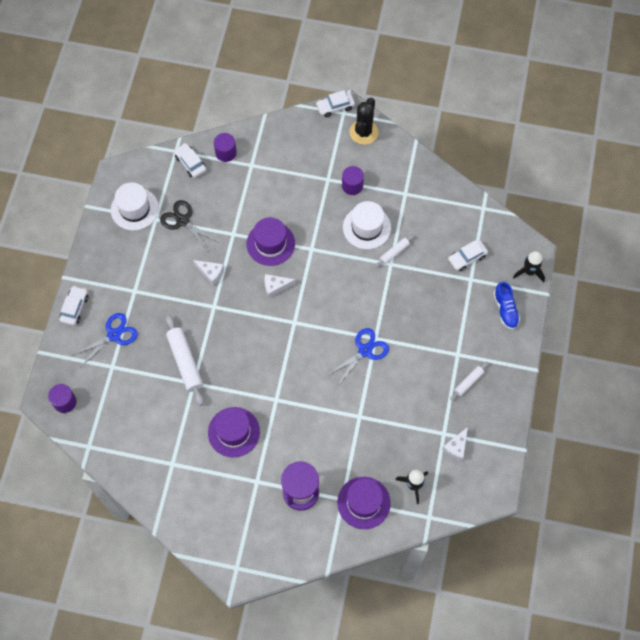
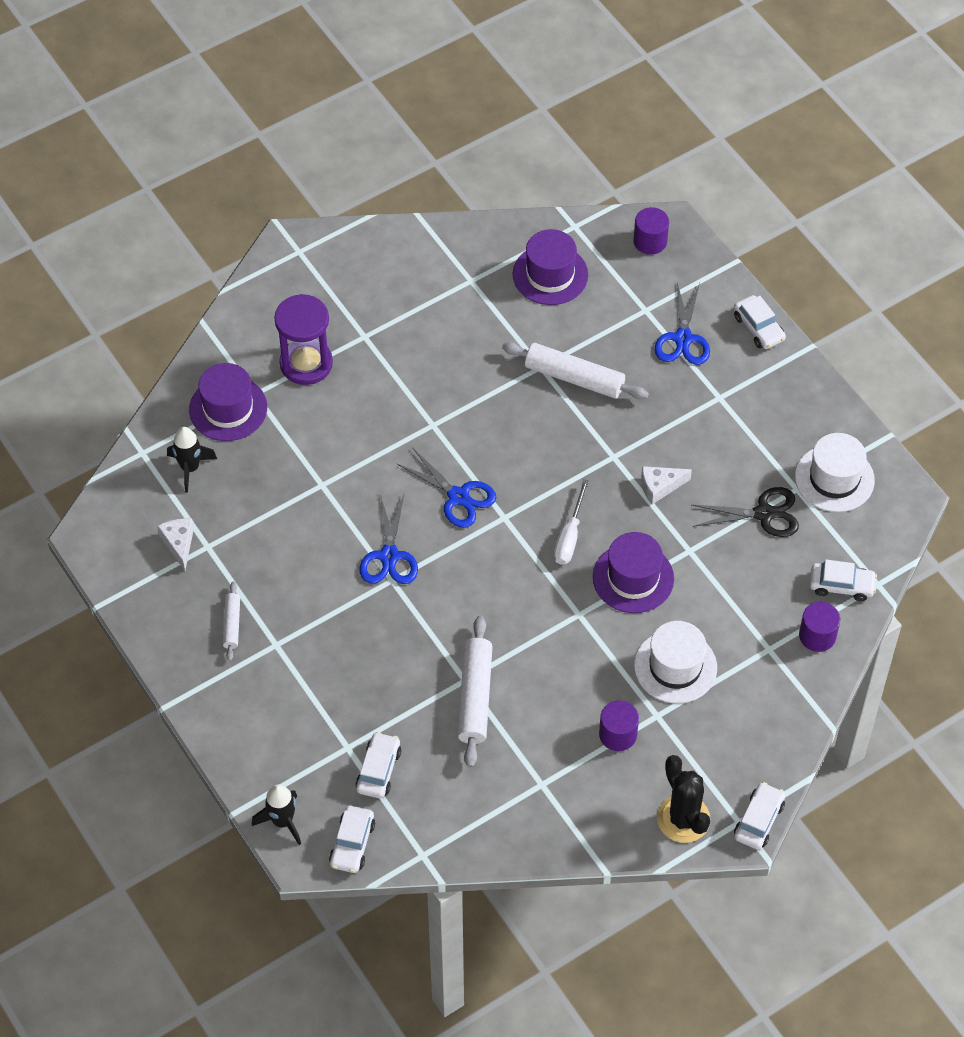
camera: 135 degrees right, 10 degrees down
(233, 432) = (441, 358): purple hat -> purple hat (550, 274)
(276, 287) = (569, 536): white cheese -> white screwdriver
(303, 351) = (458, 497): none -> blue scissors
(366, 227) = (542, 698): white hat -> white hat (675, 667)
(394, 252) = (475, 697): white rolling pin -> white rolling pin, size x1.85
(505, 309) = (268, 747): blue shoe -> none
(508, 237) = (352, 844): none -> white car

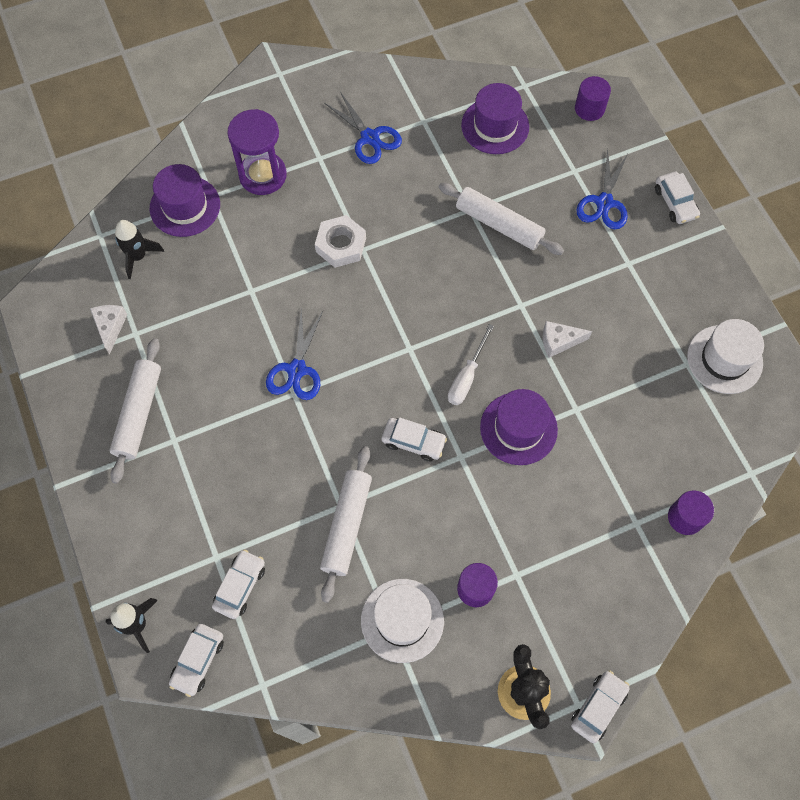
camera: 10 degrees right, 10 degrees up
(232, 624) = (139, 413): white rolling pin -> white rolling pin, size x1.85
(408, 424) = (341, 245): none -> white nut
(458, 497) = (372, 322): blue scissors -> blue scissors (370, 137)
(675, 667) = (543, 526): white hat -> white hat (402, 620)
(763, 514) = (652, 384): black scissors -> none
(841, 585) = (716, 469): white car -> white car (413, 442)

